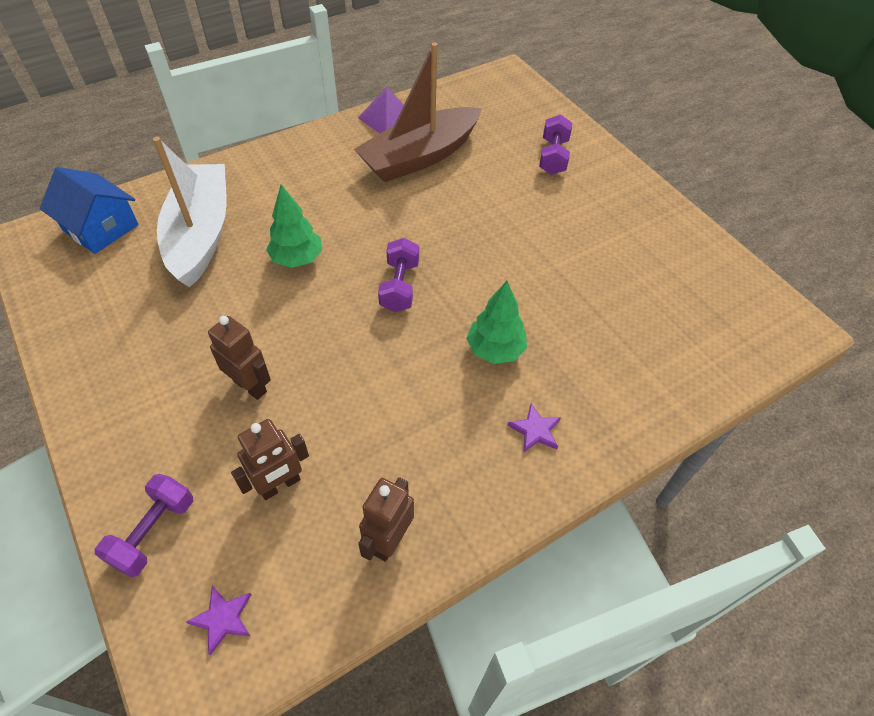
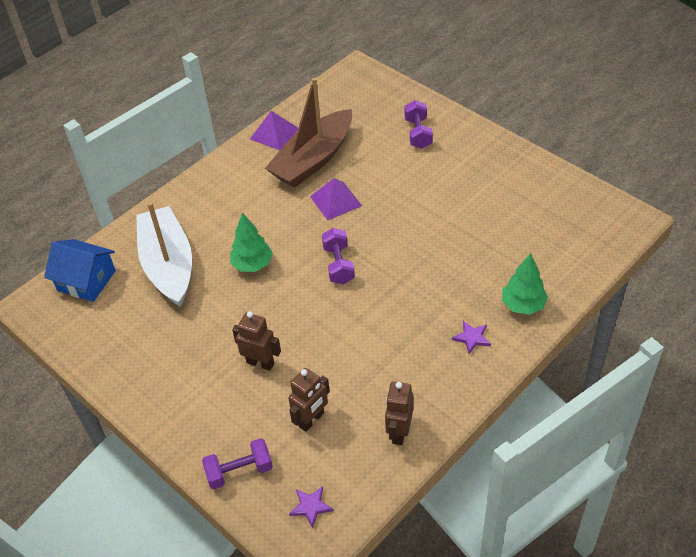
camera: 10 degrees left, 5 degrees down
(154, 532) = (239, 471): purple dumbbell -> purple dumbbell turned 60 degrees clockwise
(427, 209) = (336, 201): none -> purple pyramid
(495, 350) = (425, 291): green tree -> green tree (523, 305)

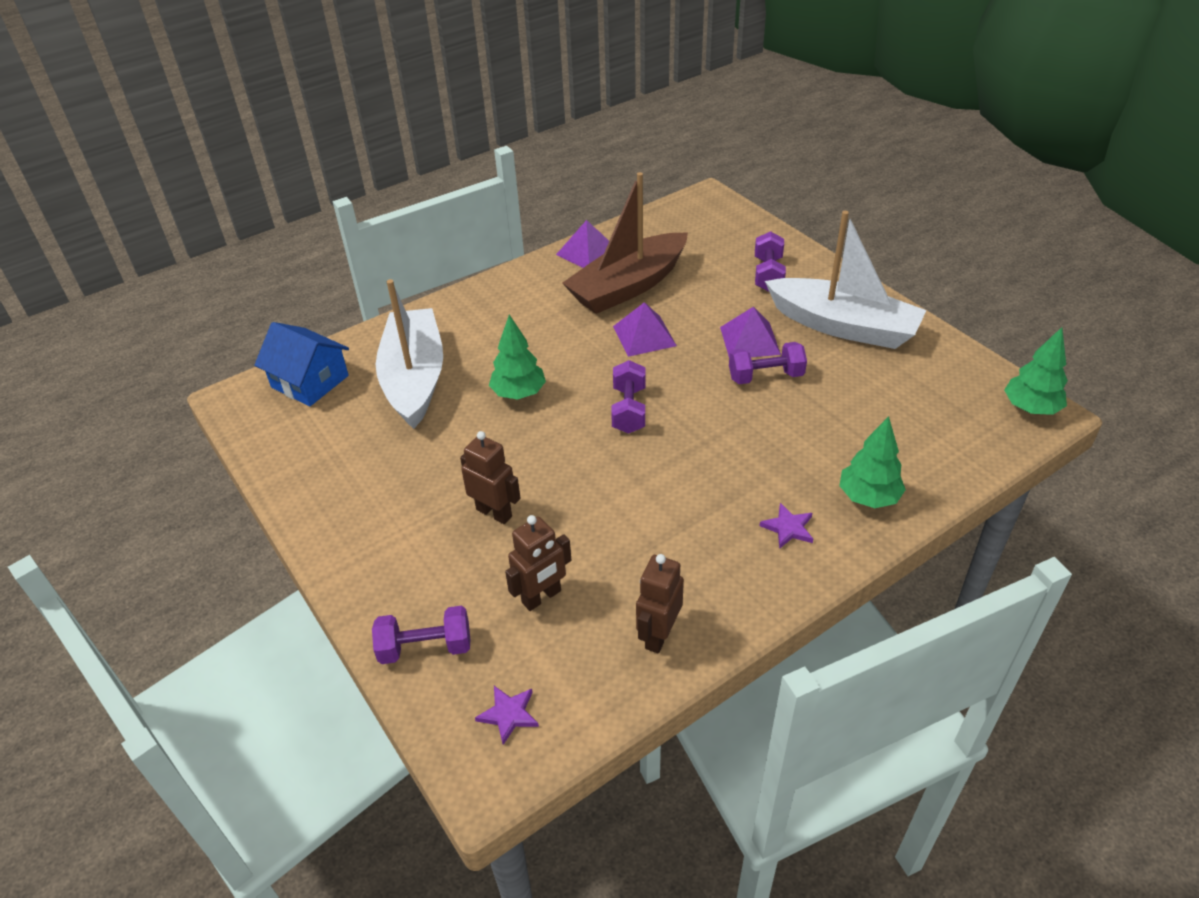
camera: 10 degrees right, 5 degrees down
(415, 192) = (749, 340): none -> purple pyramid
(433, 221) = (765, 376): none -> purple dumbbell
(482, 170) = (843, 326): none -> white boat
(624, 217) = (1030, 408): none -> green tree

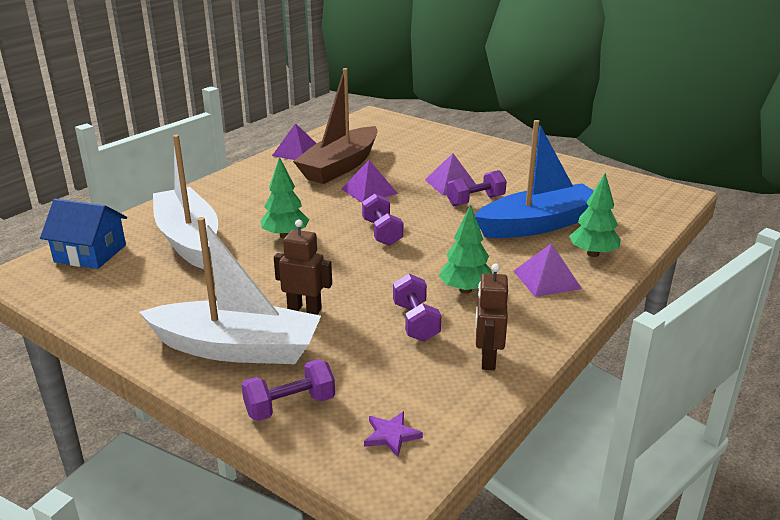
camera: 20 degrees left, 15 degrees down
(541, 597) = (376, 354): brown robot -> none
(768, 274) = (443, 149): purple dumbbell -> purple dumbbell (416, 322)
(788, 528) = (547, 279): purple star -> purple pyramid
(825, 433) = (539, 224): none -> blue boat
(843, 326) = (514, 168): white boat -> white boat (237, 348)
(1030, 408) = (668, 193): green tree -> green tree (465, 290)

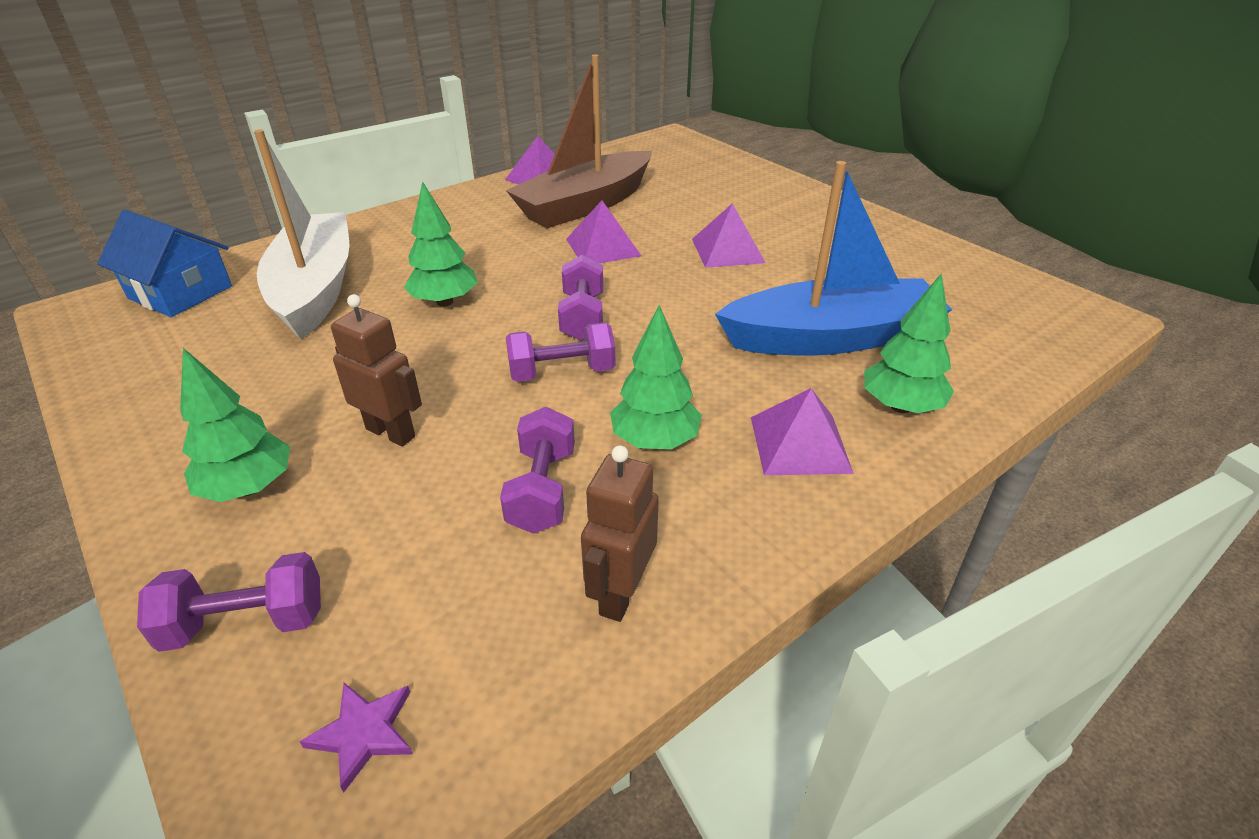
camera: 15 degrees right, 10 degrees up
(237, 348) = (248, 487): white boat -> green tree
(475, 201) = (750, 283): purple dumbbell -> purple dumbbell (562, 372)

